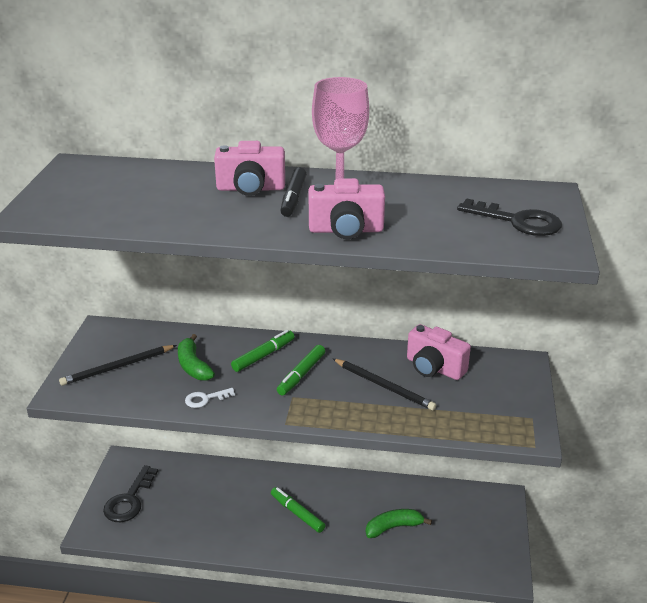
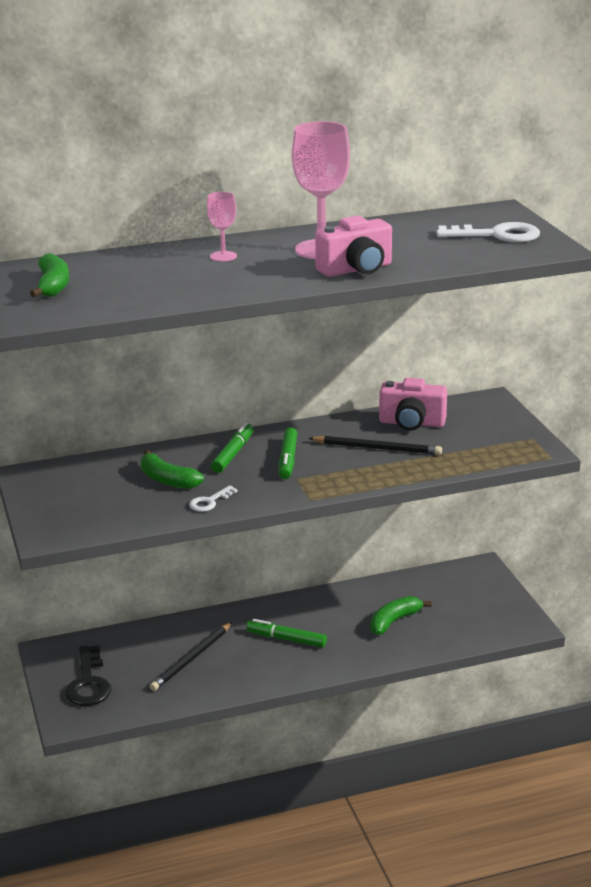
camera: 25 degrees left, 5 degrees down
(89, 187) = (53, 286): none -> green banana
(117, 367) = (85, 501): black pencil -> black pencil (191, 659)
(251, 189) = (223, 256): pink camera -> pink goblet
(293, 198) = (275, 256): black marker -> none
(518, 221) = (497, 235): black key -> white key

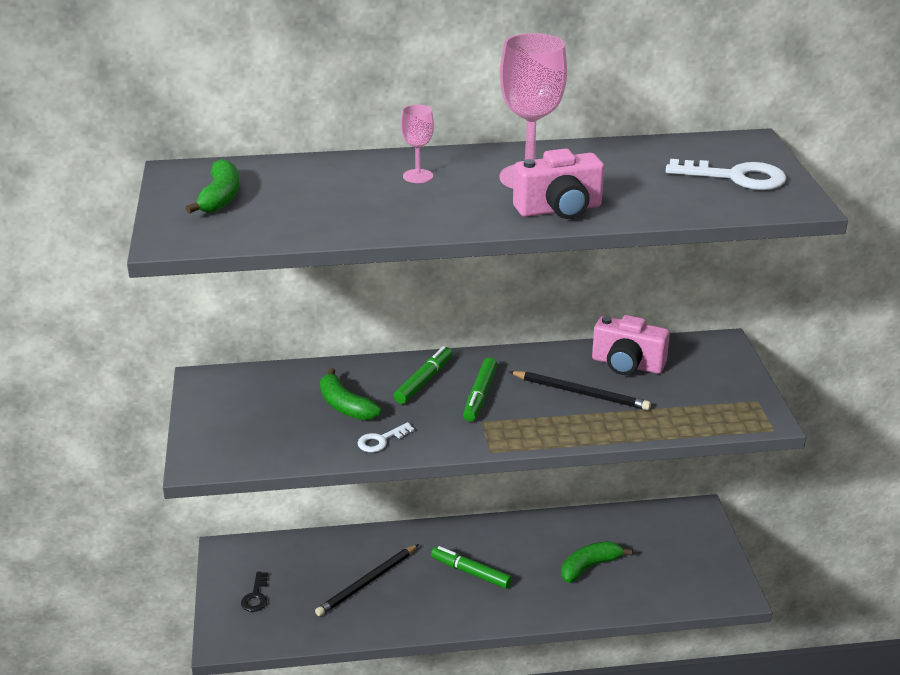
camera: 10 degrees right, 5 degrees up
(88, 683) = (256, 596): black key -> black key, size x0.55

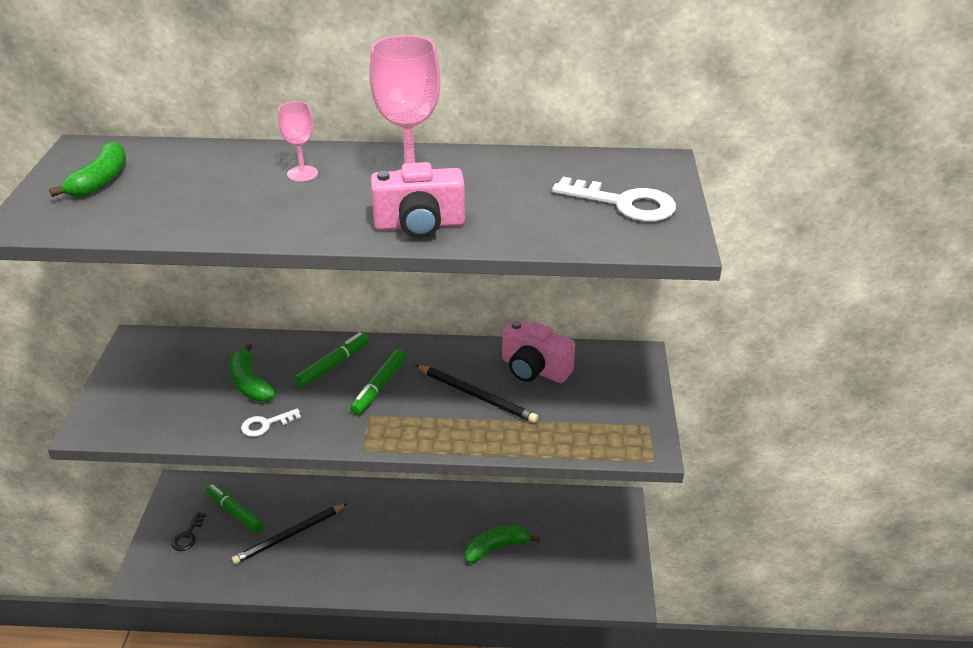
camera: 10 degrees right, 5 degrees up
(471, 572) = (385, 538): green marker -> green marker (234, 512)

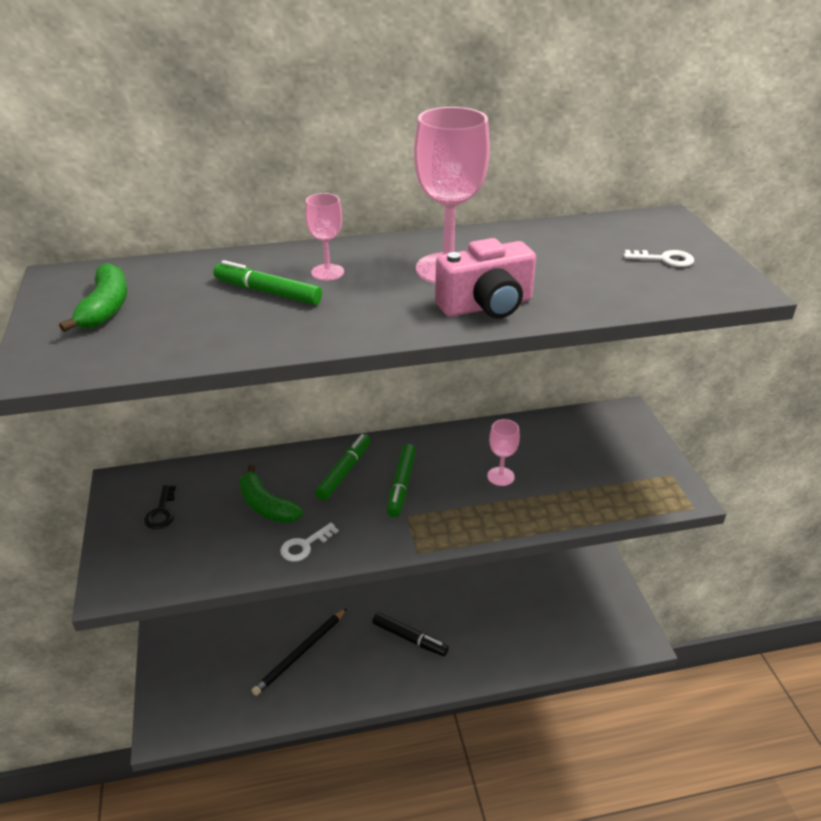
camera: 15 degrees left, 0 degrees up
(187, 535) = (194, 677): black key -> black key (162, 512)
(234, 512) = (234, 641): green marker -> green marker (268, 292)
(396, 544) = (409, 638): none -> black marker
(477, 396) = (500, 476): black pencil -> pink goblet
(496, 548) = (506, 620): green banana -> none
(534, 369) = (540, 441): pink camera -> none
(624, 203) = (664, 259): white key -> white key, size x0.55

